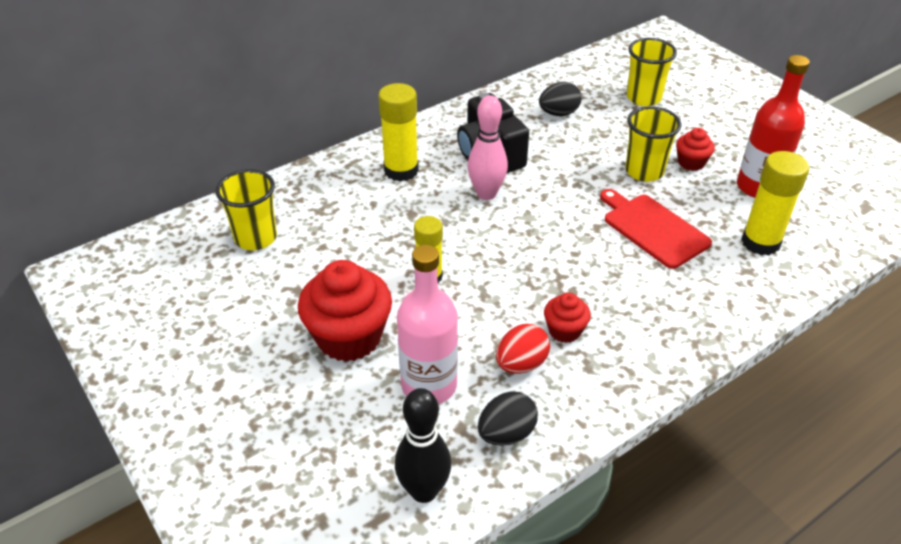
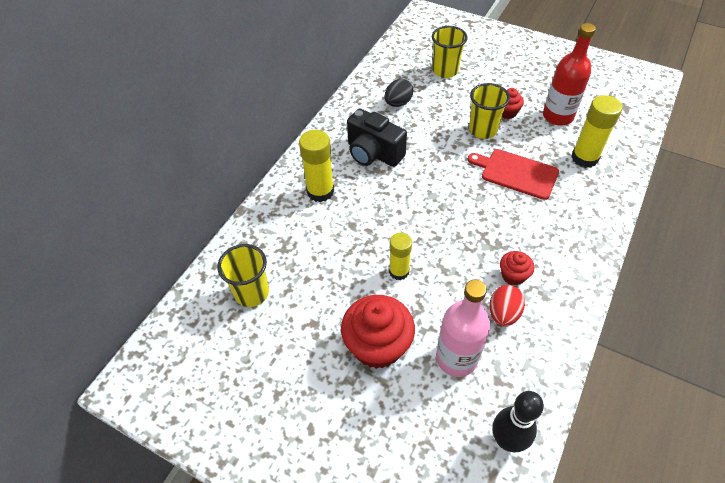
camera: 25 degrees left, 10 degrees up
(486, 194) = (393, 188): pink bowling pin -> none
(506, 434) = (528, 371): black egg -> none

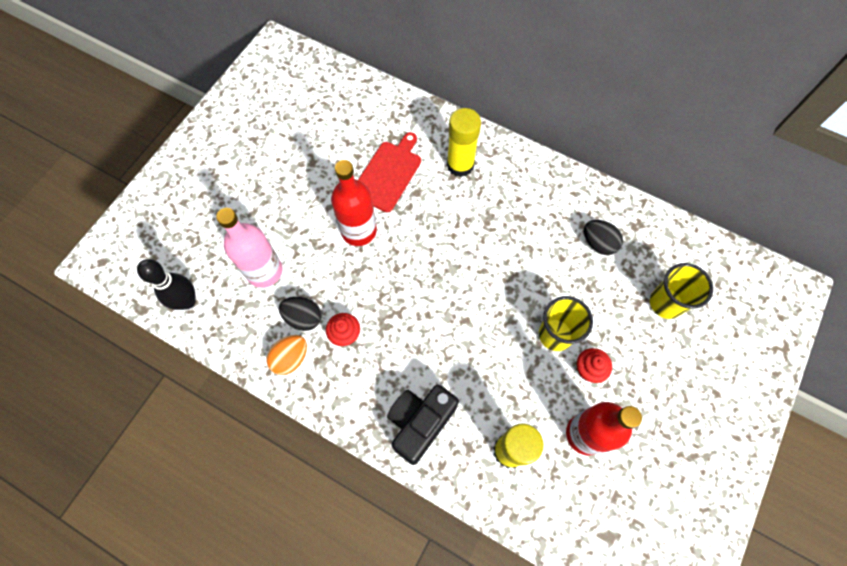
camera: 90 degrees right, 15 degrees up
(252, 293) = (347, 116): yellow cup -> none
(373, 153) = (514, 214): black camera -> black camera (420, 423)
(377, 346) = (285, 210): red cupcake -> none
(399, 271) = (359, 230): yellow glue stick -> red bottle
(503, 313) = (303, 318): red egg -> black egg
(516, 173) = (484, 362): red cutting board -> red cutting board (388, 174)
(548, 321) = (290, 358): none -> orange egg

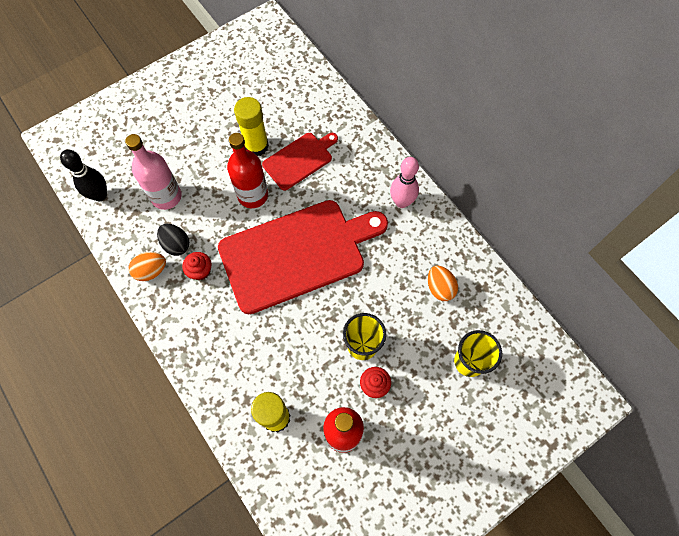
camera: 25 degrees right, 0 degrees up
(420, 423) = (220, 364): black camera -> none
(438, 271) = (297, 253): none -> red cutting board
(460, 165) = (361, 176): yellow glue stick -> yellow glue stick (256, 146)
(515, 174) = (401, 202): none -> pink bowling pin
(598, 243) = (440, 288): black egg -> orange egg

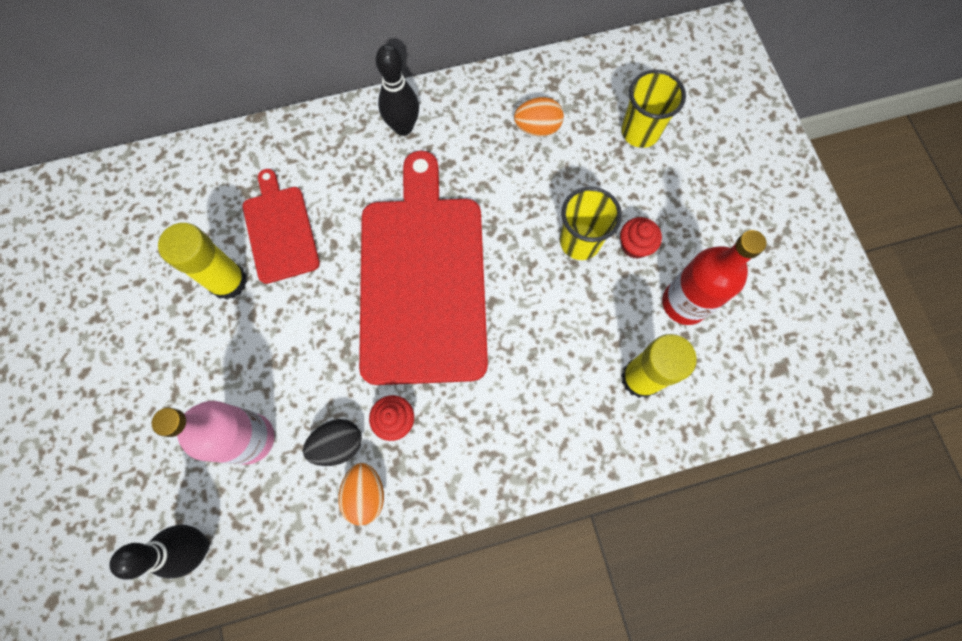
camera: 70 degrees left, 5 degrees up
(253, 195) = (307, 311): red bottle -> none
(401, 202) = (403, 127): pink bowling pin -> black bowling pin

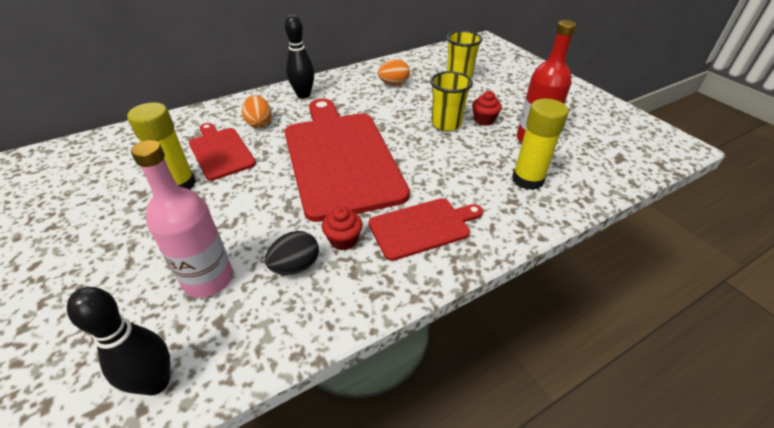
camera: 15 degrees left, 30 degrees down
(365, 494) = (331, 296): orange egg -> orange egg (259, 123)
(486, 424) = (423, 227): none -> red cutting board

